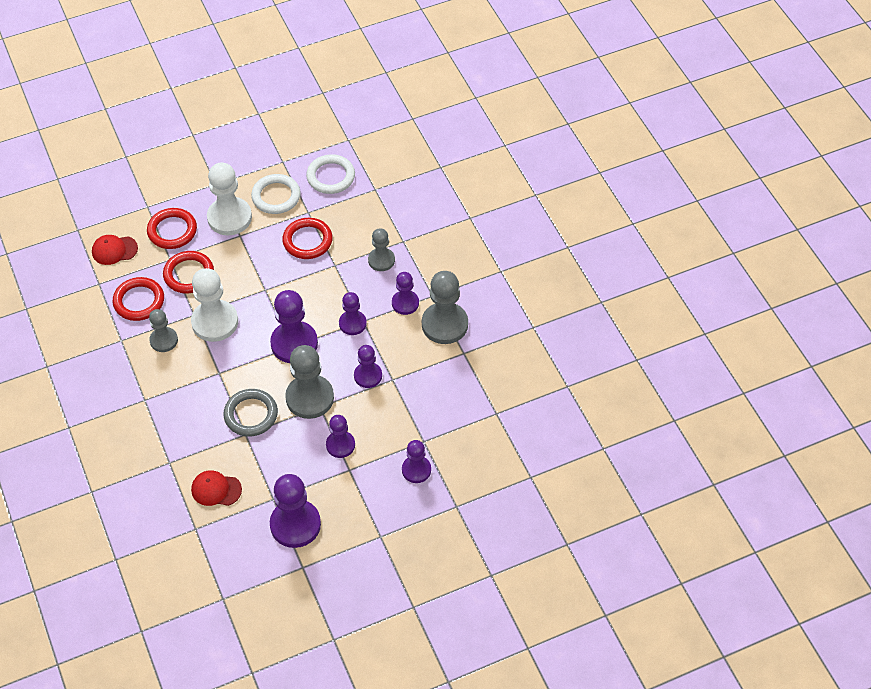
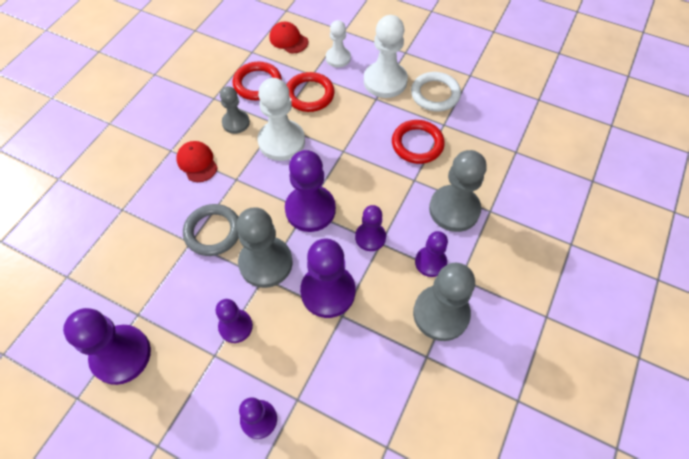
camera: 50 degrees right, 5 degrees up
(172, 231) = (338, 58): red ring -> white pawn
(216, 489) = (117, 262): red cap -> red cap (197, 162)
(331, 176) = (492, 114): white ring -> none
(368, 376) = (328, 291): purple pawn -> purple pawn, size x1.68
(381, 260) = (454, 209): grey pawn -> grey pawn, size x1.68

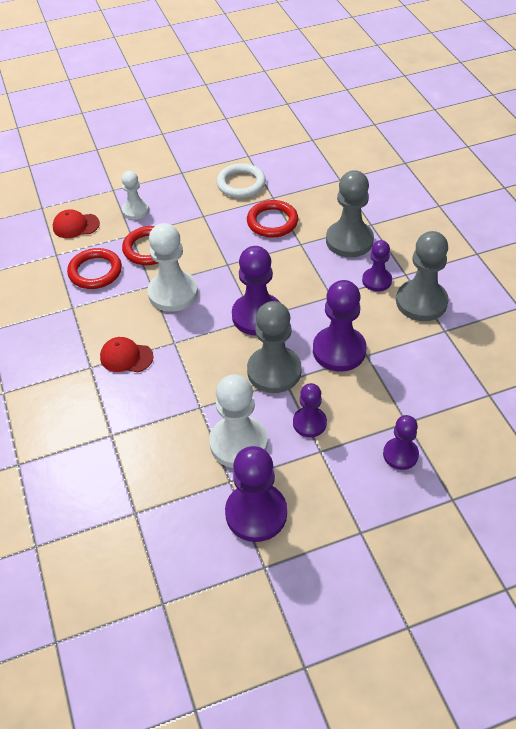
camera: 45 degrees left, 10 degrees down
(213, 232) = (207, 386): grey ring -> none
(236, 123) = (117, 309): grey pawn -> none
(370, 237) = (320, 298): purple pawn -> none
(385, 81) = (194, 200): white pawn -> white pawn (238, 443)

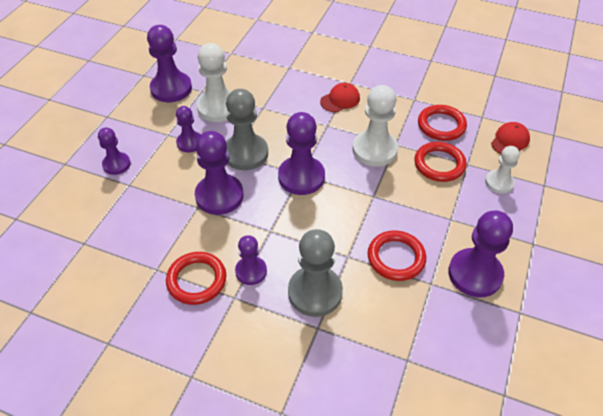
camera: 130 degrees right, 0 degrees up
(241, 184) = (475, 274): white ring -> purple pawn
(421, 302) = (196, 280): grey pawn -> red ring

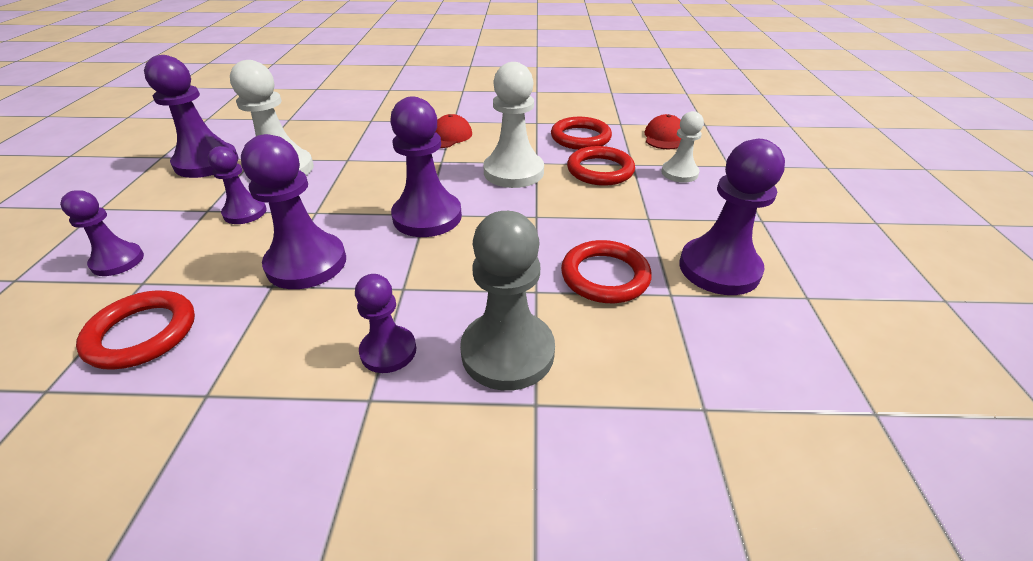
camera: 20 degrees left, 10 degrees down
(196, 280) = (290, 391): red ring -> red ring (142, 333)
(245, 153) = (336, 208): grey pawn -> none

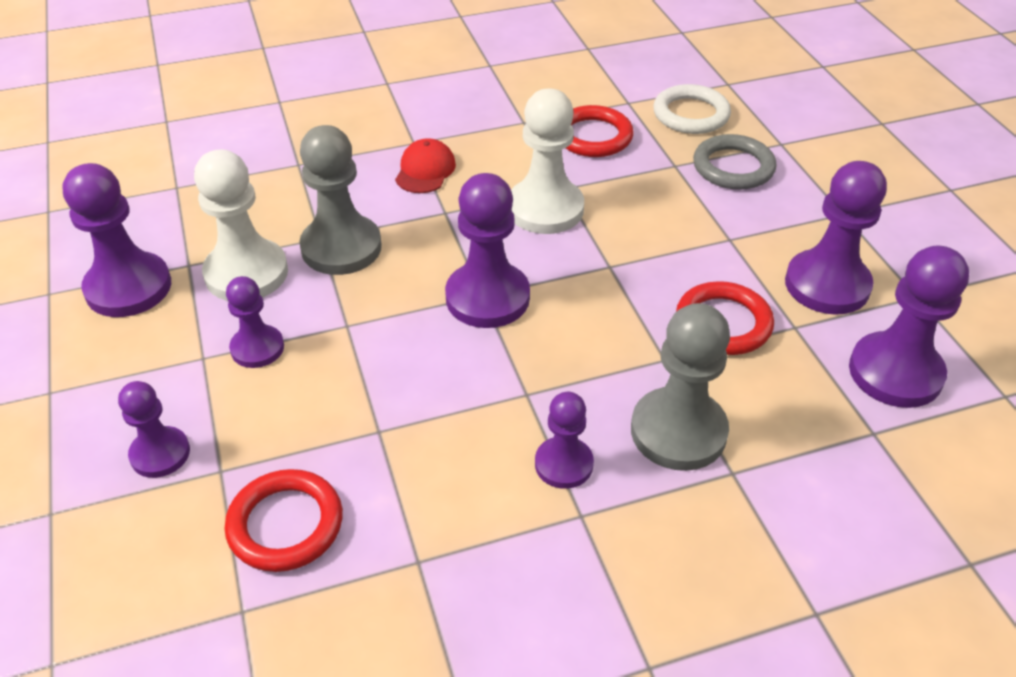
camera: 20 degrees left, 5 degrees up
(306, 263) = (396, 394): purple pawn -> purple pawn (895, 373)
(354, 167) = (341, 248): none -> grey pawn
(600, 170) = (644, 183): red ring -> none
(664, 137) = (691, 114): red cap -> white ring
(679, 173) = (733, 167): white pawn -> grey ring

